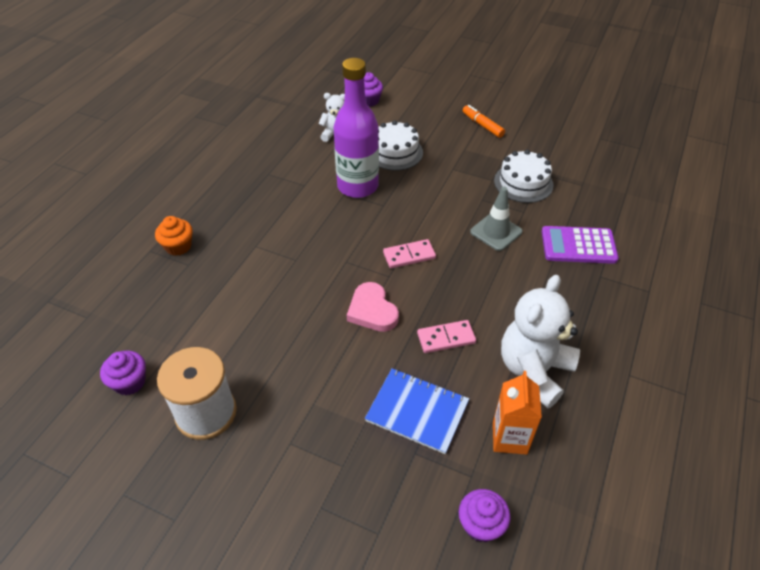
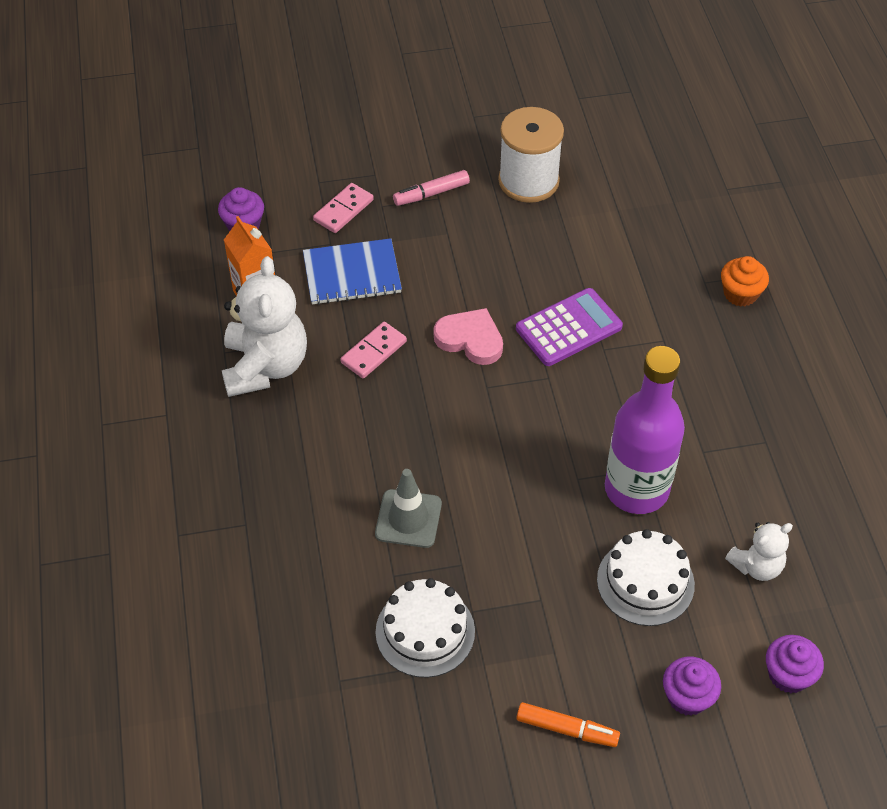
camera: 145 degrees right, 5 degrees up
(129, 382) = (617, 167): purple cupcake -> purple cupcake (687, 697)
(291, 451) = (431, 193): none -> pink marker
(409, 255) = (486, 424): pink domino -> pink domino (343, 210)
(578, 246) = (293, 557): purple calculator -> purple calculator (568, 328)

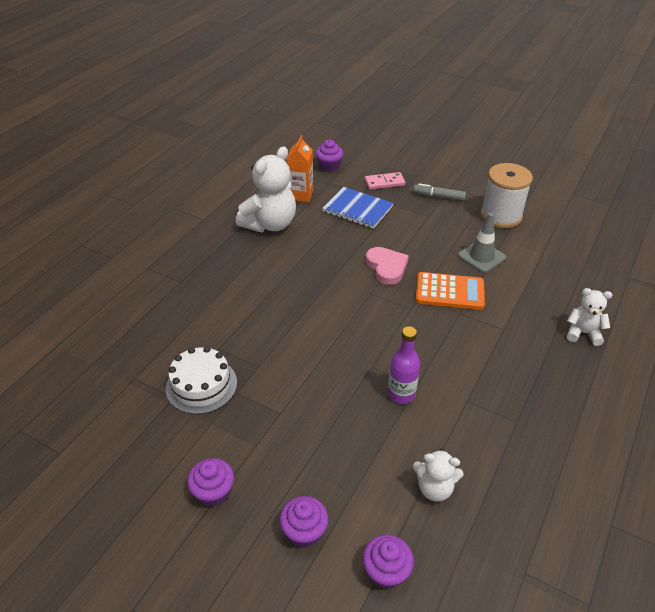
camera: 40 degrees right, 10 degrees down
(374, 352) = (329, 246): pink domino -> none
(408, 519) = (257, 327): grey traffic cone -> grey traffic cone (481, 257)
(431, 193) = (439, 197): pink marker -> grey marker
(566, 729) = (213, 492): orange marker -> purple cupcake
(568, 328) = (449, 292): purple calculator -> orange calculator
(636, 489) = (401, 394): purple bottle -> purple bottle, size x0.55
(645, 582) = (351, 446): white cake -> none
(740, 293) = (583, 333): orange cupcake -> white teddy bear

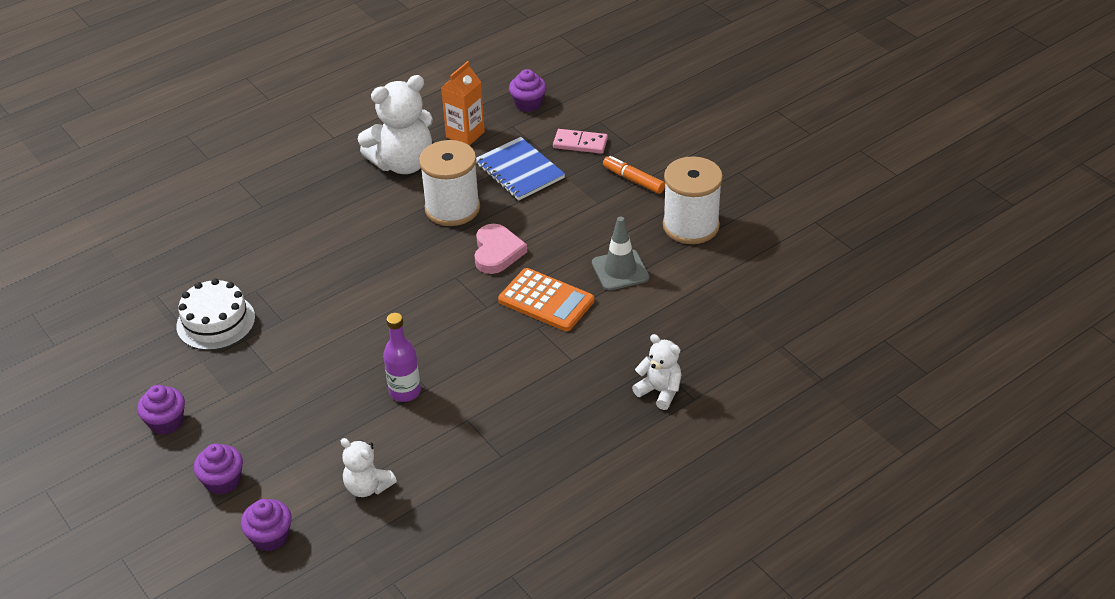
camera: 25 degrees right, 0 degrees up
(330, 246) = (452, 208): none -> white spool
(439, 197) = (633, 180): grey marker -> orange marker

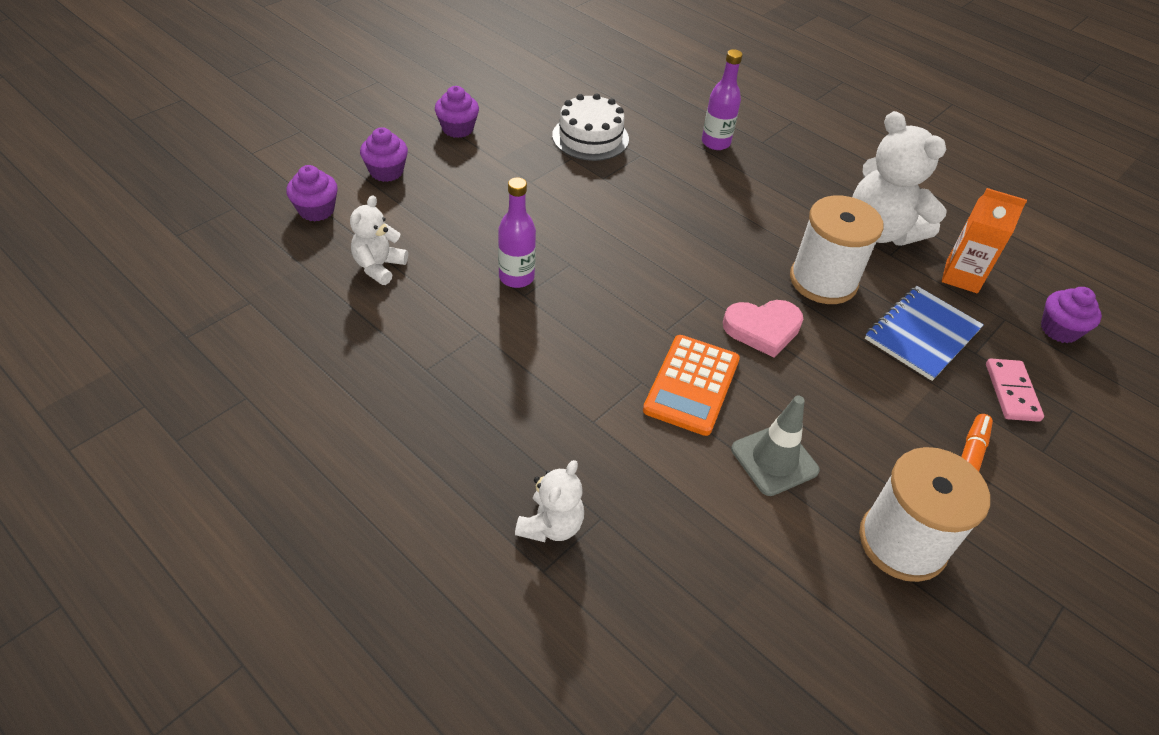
camera: 75 degrees right, 5 degrees up
(254, 237) = (715, 143): none -> purple bottle

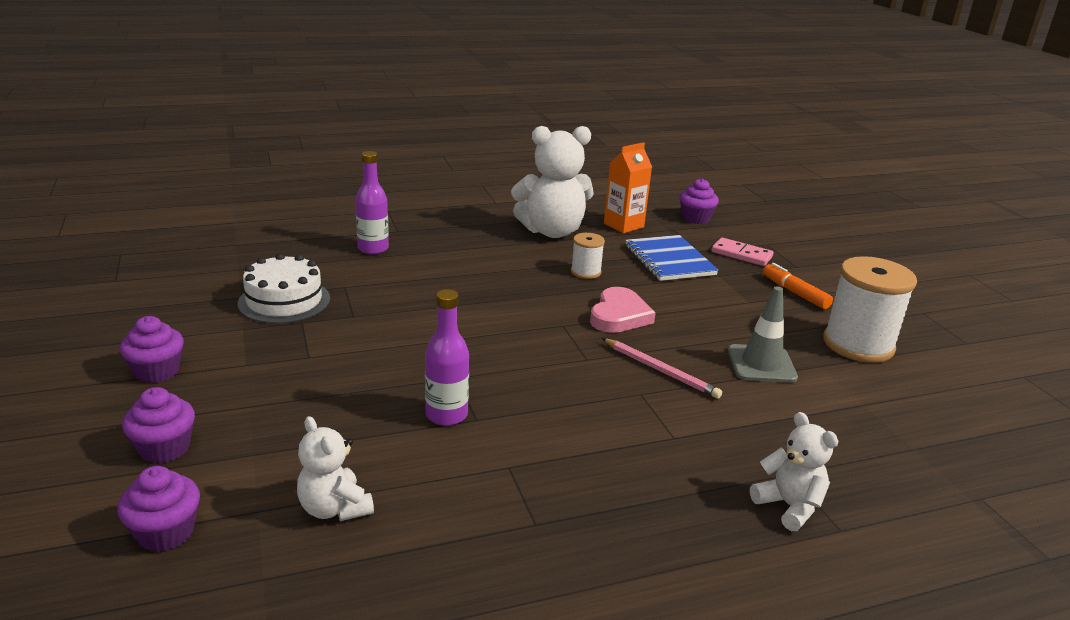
camera: 60 degrees left, 20 degrees down
(692, 385) = (661, 370): orange calculator -> pink pencil
(823, 281) = (585, 272): white spool -> white spool, size x0.50

